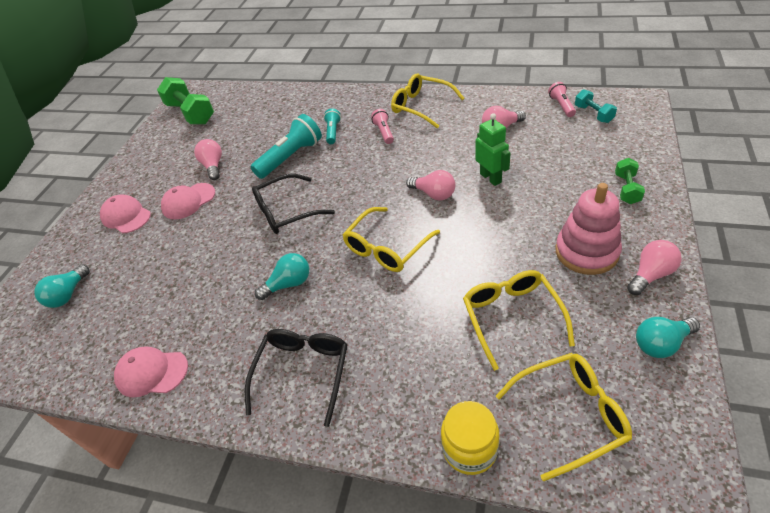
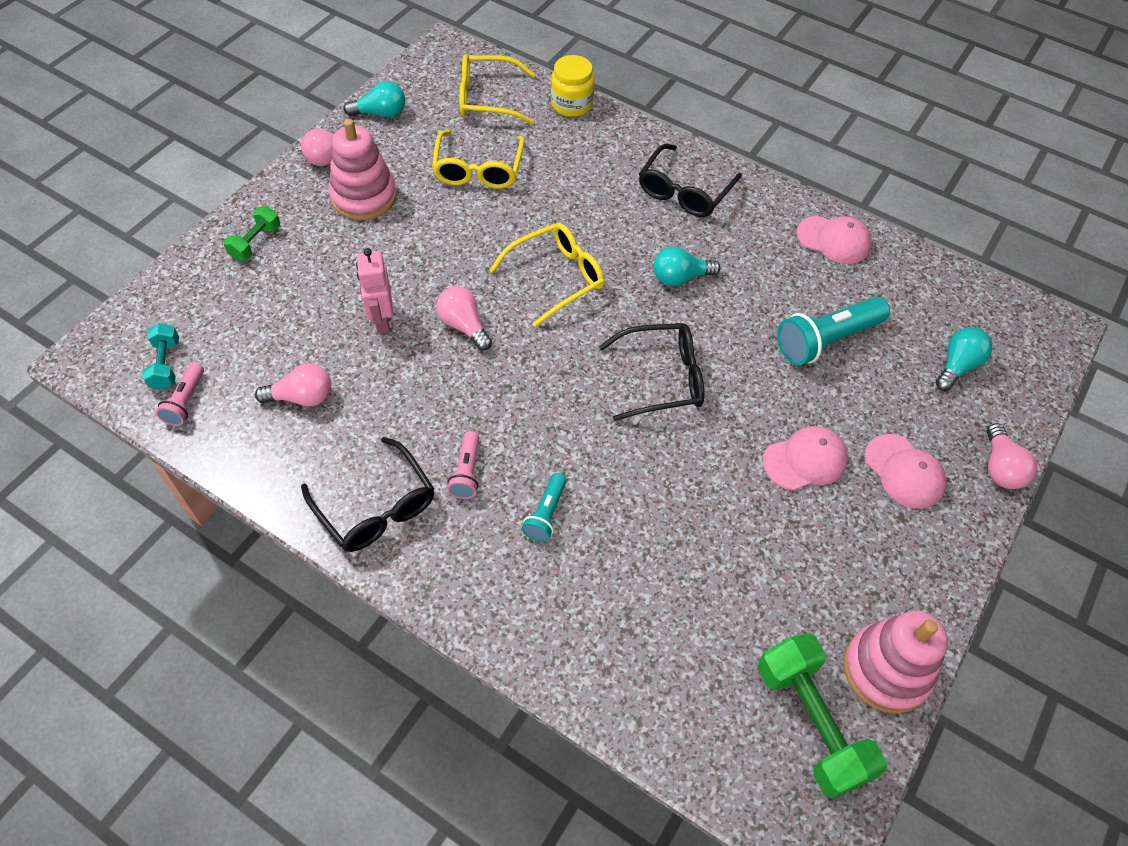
camera: 170 degrees left, 10 degrees up
(153, 138) = (886, 670): none -> pink stacking toy
(213, 166) = (764, 524): pink light bulb -> pink light bulb (1000, 468)
(290, 157) = (632, 484): turquoise flashlight -> turquoise flashlight (826, 340)
(422, 106) = (375, 506): yellow glasses -> black glasses
(490, 178) = (381, 320): green robot -> pink robot

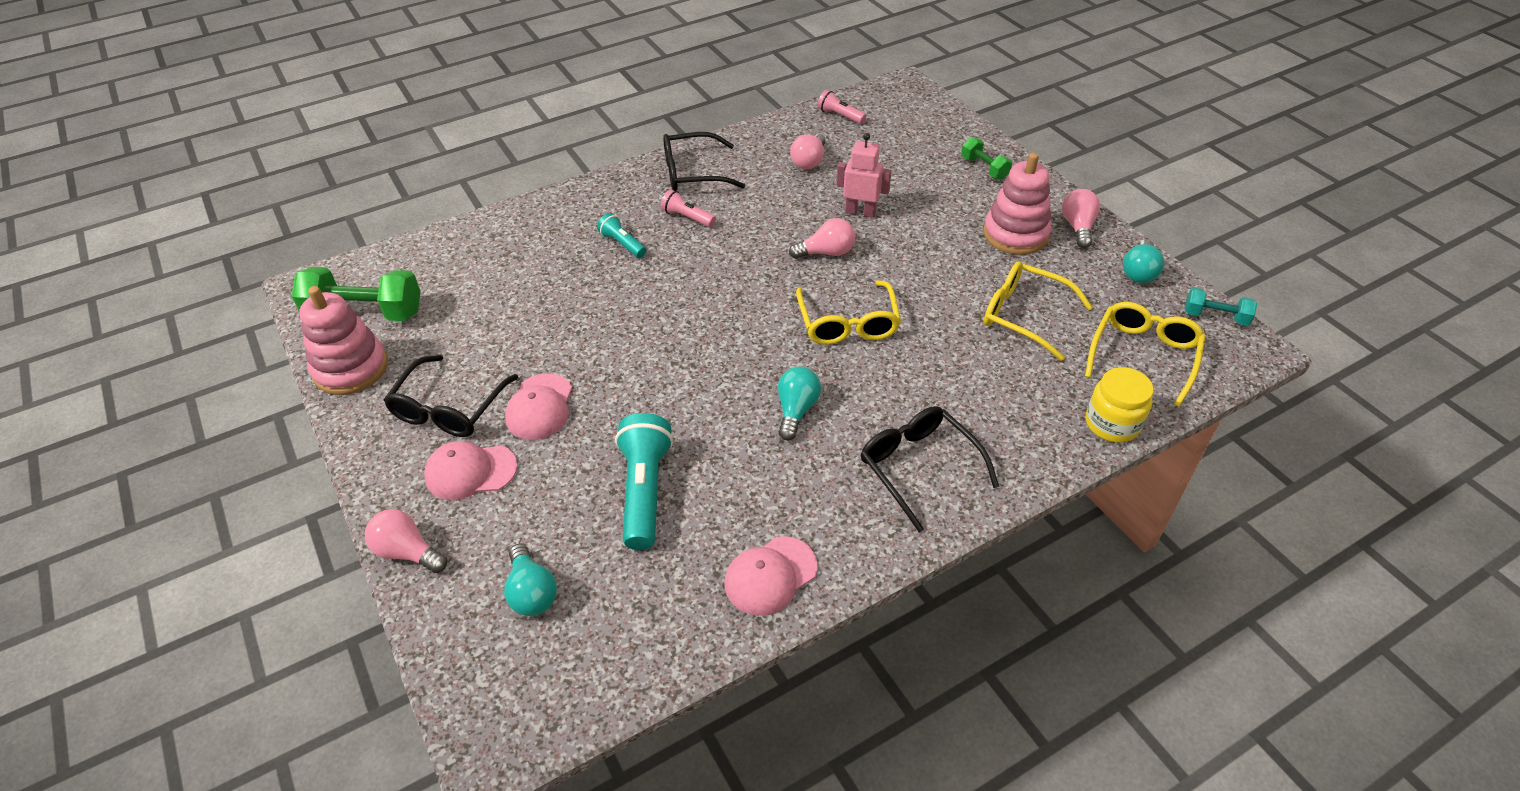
camera: 120 degrees right, 10 degrees down
(166, 365) = (878, 113): turquoise dumbbell -> turquoise dumbbell (1215, 316)
(661, 378) = (690, 349): black glasses -> black glasses (449, 408)

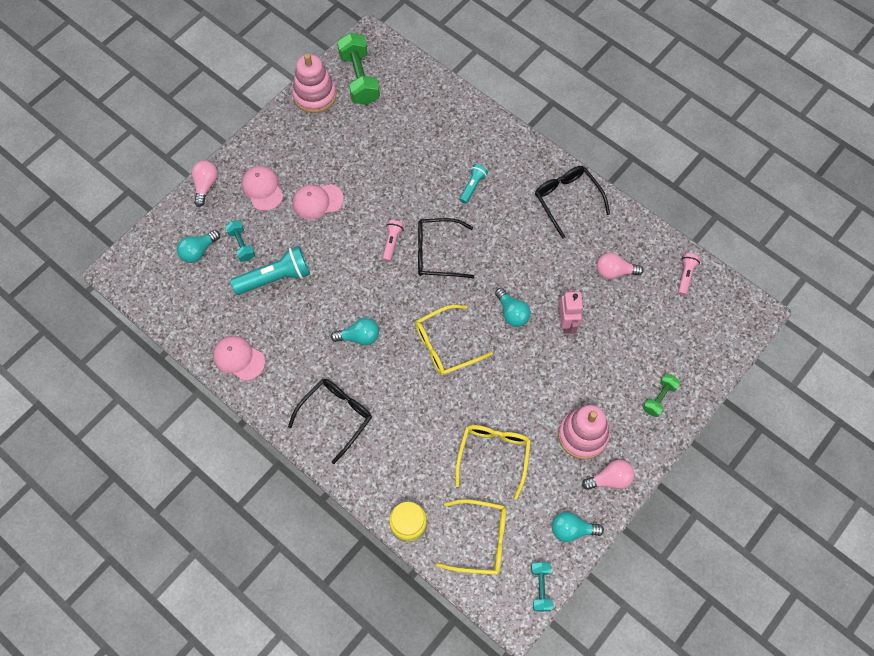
camera: 70 degrees right, 20 degrees up
(449, 408) = (302, 157): black glasses -> black glasses (437, 253)
(557, 524) = (241, 245): none -> turquoise dumbbell
(687, 217) = (515, 214): pink flashlight -> pink flashlight (392, 243)
(826, 252) = (512, 313): pink light bulb -> turquoise light bulb

